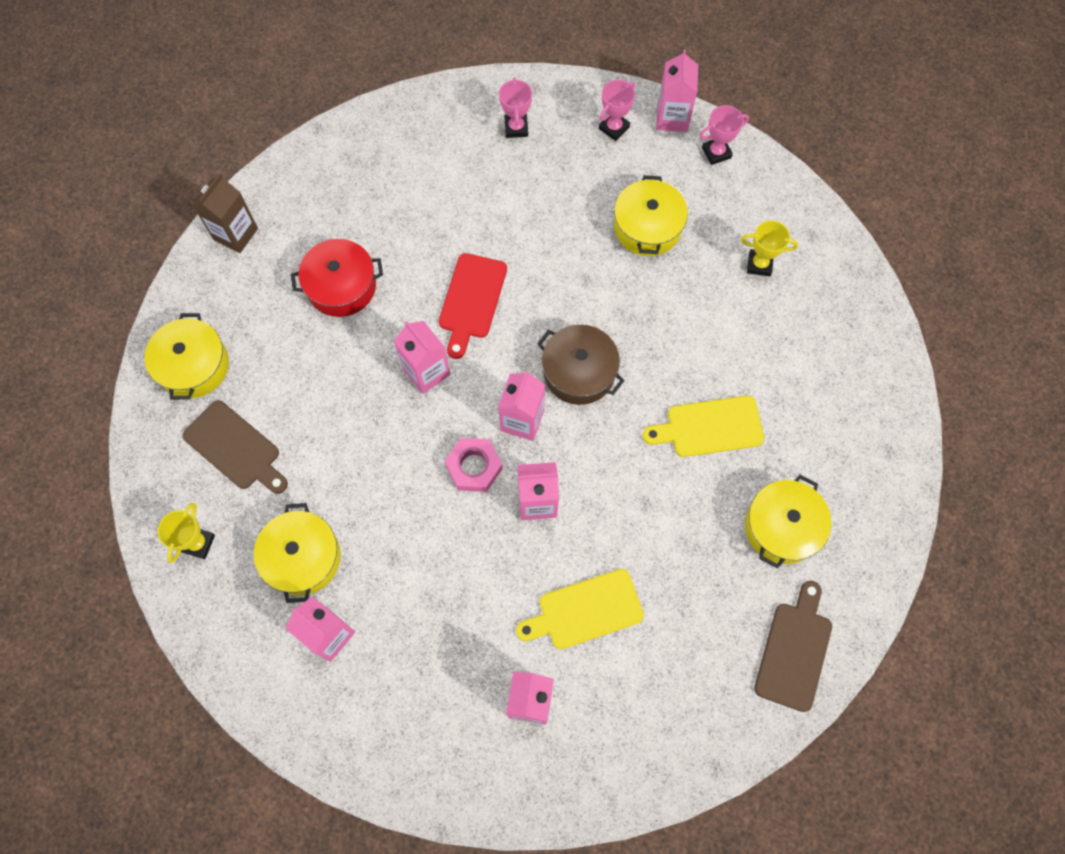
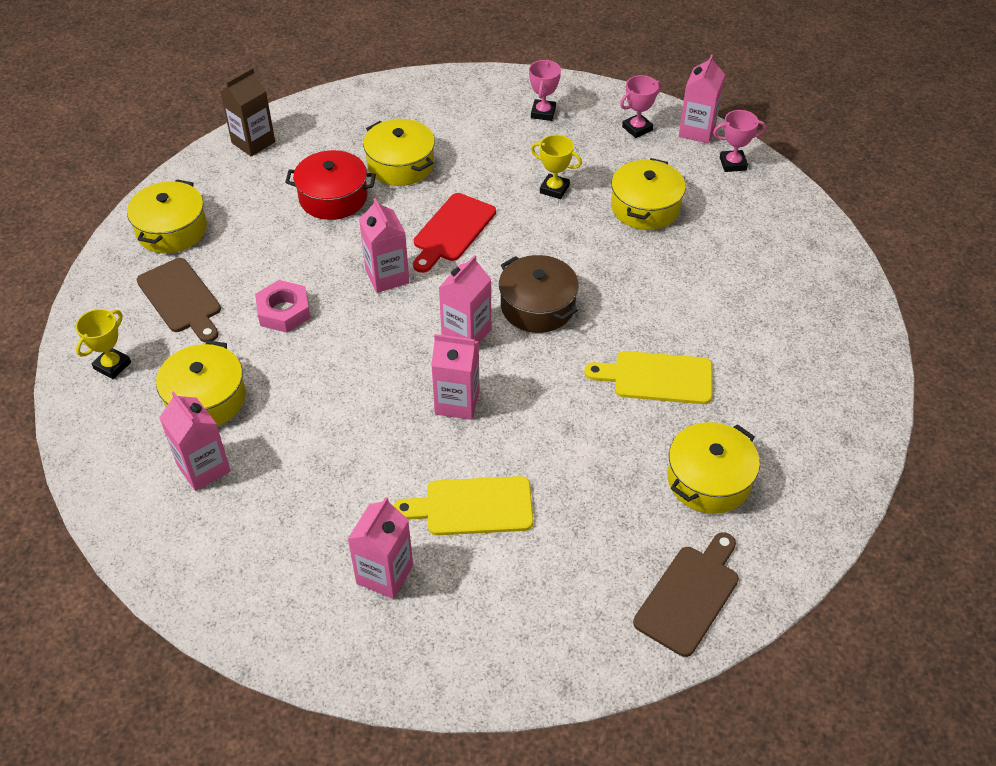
camera: 15 degrees right, 20 degrees down
(395, 228) = (400, 164): none -> yellow pot
(474, 467) = (404, 361): pink nut -> pink nut (284, 311)
(759, 264) = (750, 256): yellow trophy -> yellow trophy (554, 189)

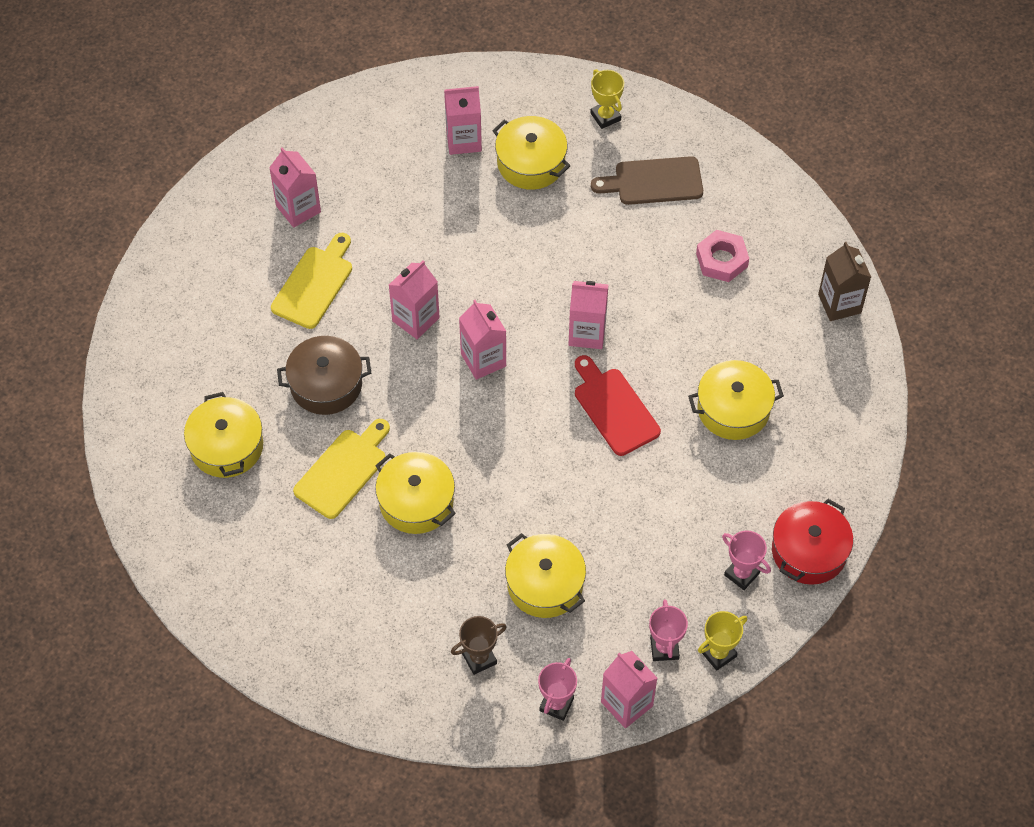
camera: 120 degrees right, 10 degrees up
(171, 230) = (747, 202): yellow pot -> yellow pot (416, 501)
(284, 311) = (593, 245): pink nut -> pink nut (721, 260)
(333, 197) = (718, 335): red pot -> red pot (809, 551)
(537, 306) = (478, 427): brown pot -> brown pot (326, 384)
(554, 189) = (618, 520): yellow trophy -> yellow trophy (718, 654)
(689, 595) = (149, 375): brown cutting board -> none
(739, 217) = (479, 658): none -> brown trophy

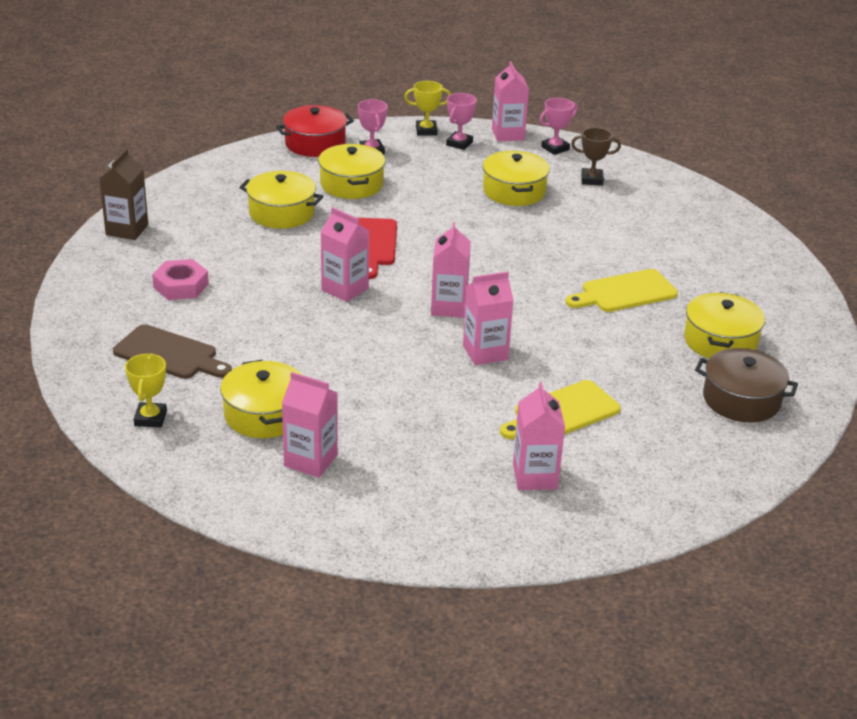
camera: 150 degrees left, 25 degrees down
(326, 384) = (602, 344): brown pot -> brown pot (741, 400)
(416, 501) = (577, 257): yellow pot -> yellow pot (351, 184)

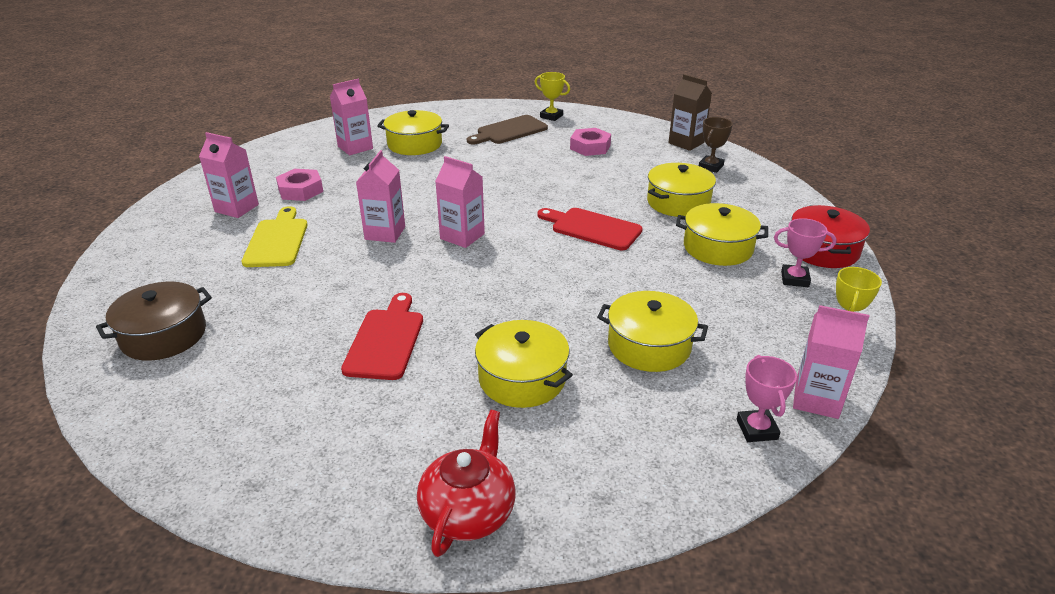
camera: 120 degrees right, 0 degrees up
(150, 418) = (450, 117): yellow trophy -> yellow trophy (551, 116)
(345, 289) = (532, 200): pink carton -> none
(455, 450) = (300, 190): none -> pink nut
(459, 143) = (797, 347): pink trophy -> none
(592, 180) = (645, 426): brown trophy -> brown trophy (710, 167)
(625, 292) = (385, 340): yellow cutting board -> red cutting board
(717, 216) = (468, 512): none -> red teapot
(720, 341) = (245, 366): yellow pot -> yellow pot (522, 378)

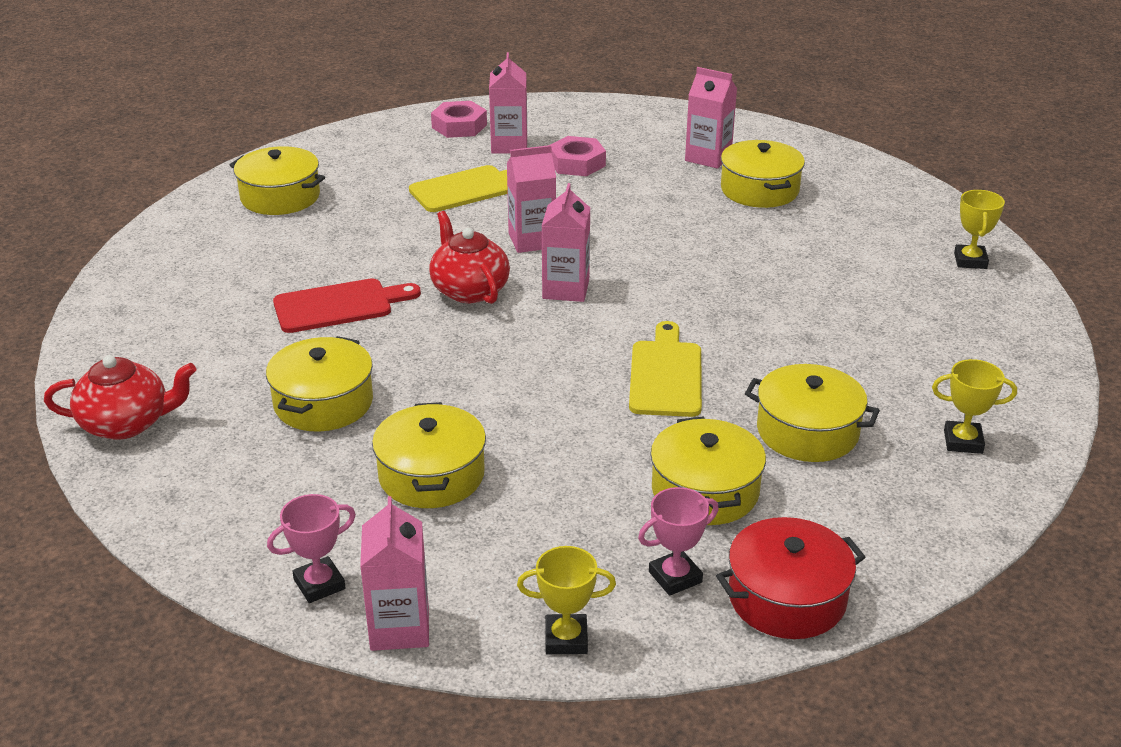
camera: 65 degrees right, 0 degrees up
(164, 335) = (280, 197): brown pot -> yellow pot
(424, 274) = (469, 290): none -> red teapot
(509, 131) = (878, 242): brown cutting board -> none
(590, 147) = (904, 317): pink nut -> pink nut (459, 126)
(592, 228) = (665, 375): red cutting board -> yellow cutting board
(686, 143) = (1025, 401): brown carton -> none
(710, 167) = (963, 441): brown trophy -> yellow trophy
(794, 279) = (675, 577): pink trophy -> pink trophy turned 75 degrees clockwise

